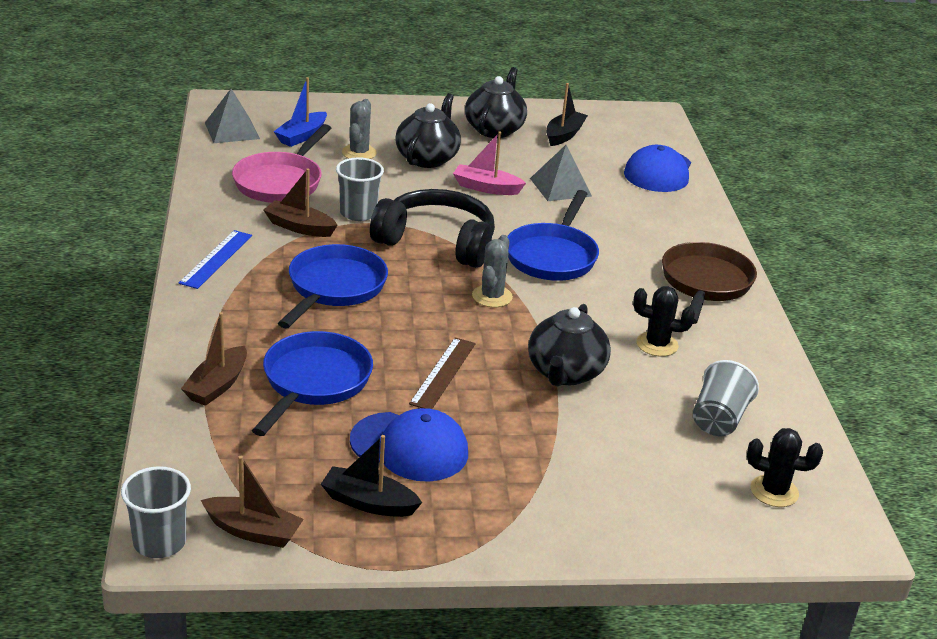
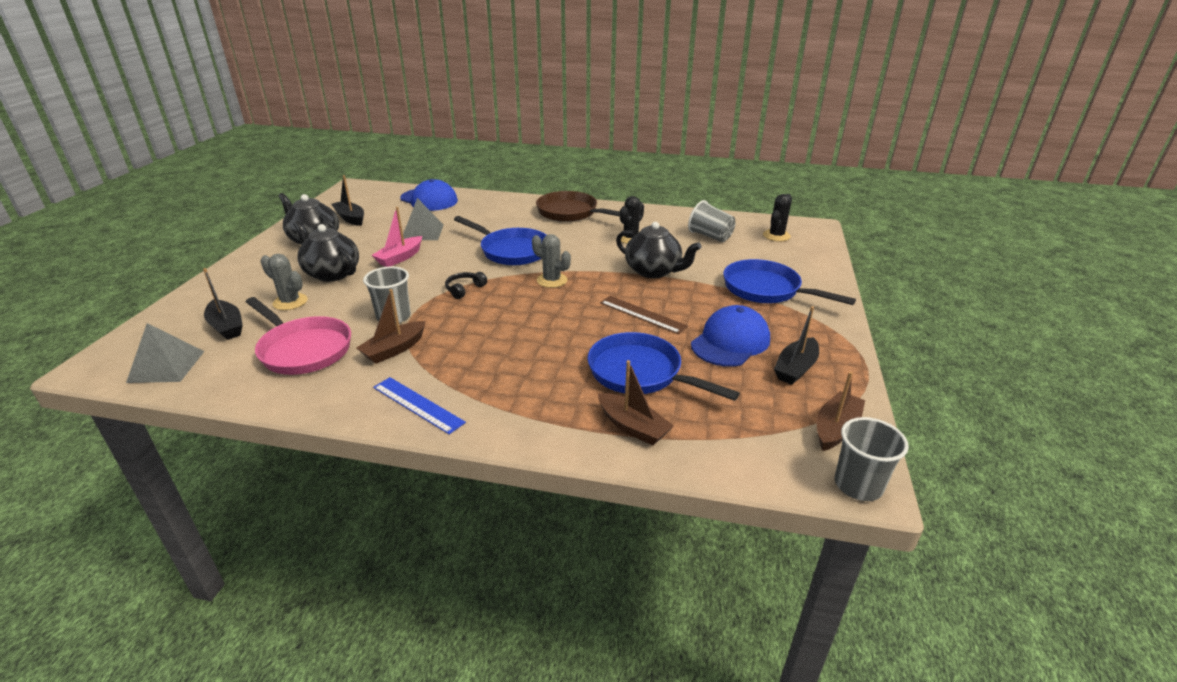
camera: 70 degrees left, 0 degrees up
(302, 136) = (226, 326): blue boat -> black boat
(334, 288) = (505, 345): blue pan -> blue pan (766, 289)
(437, 242) = (464, 289): black headphones -> black headphones, size x0.40

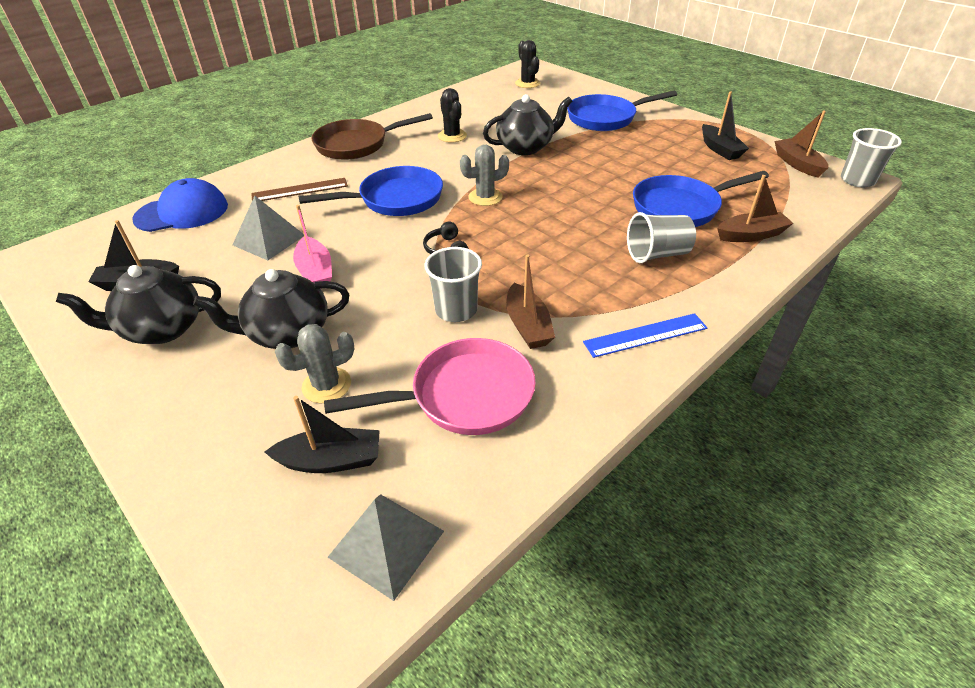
camera: 55 degrees left, 10 degrees up
(642, 314) = (592, 176): brown ruler -> brown ruler (300, 190)
(710, 236) = (495, 105): grey cup -> grey cup (657, 254)
(730, 341) = (666, 158): blue cap -> none

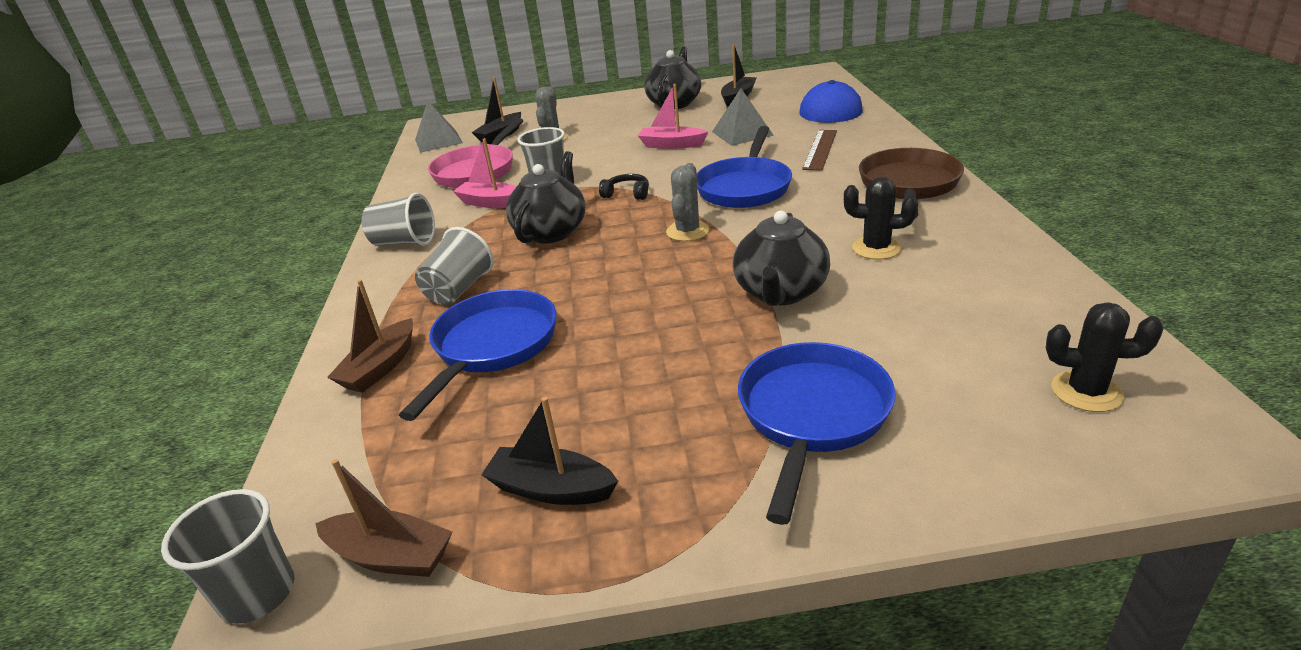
camera: 130 degrees right, 10 degrees down
(288, 333) = (615, 132): black teapot -> black teapot (551, 232)
(527, 326) = (491, 203): brown boat -> pink boat
(645, 335) = (404, 242): blue ruler -> grey cup

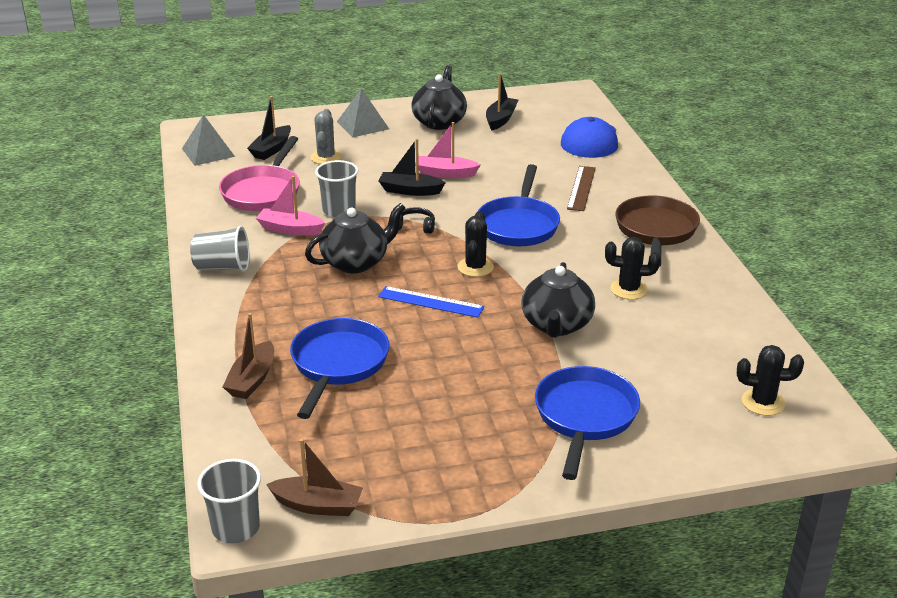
camera: 10 degrees left, 0 degrees up
(459, 290) = (292, 315): grey cup -> none
(551, 232) = (356, 262): black teapot -> black teapot turned 45 degrees clockwise
(551, 489) = (414, 464): black boat -> black boat (410, 190)
(626, 270) = (431, 302): none -> blue ruler
(687, 231) = (475, 267): grey cactus -> black cactus
(742, 133) = (509, 164): grey pyramid -> grey pyramid (362, 125)

